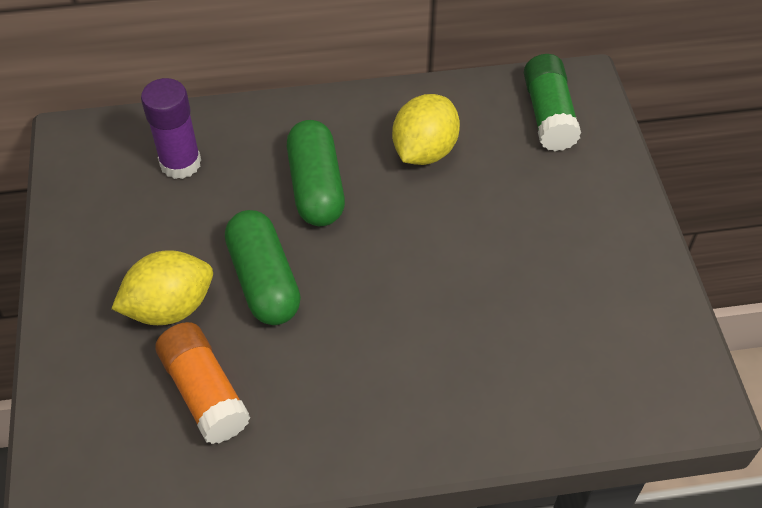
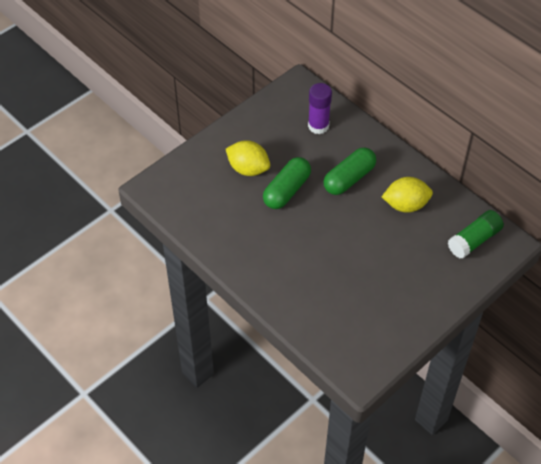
camera: 55 degrees right, 0 degrees up
(204, 392) = (221, 204): orange glue stick -> none

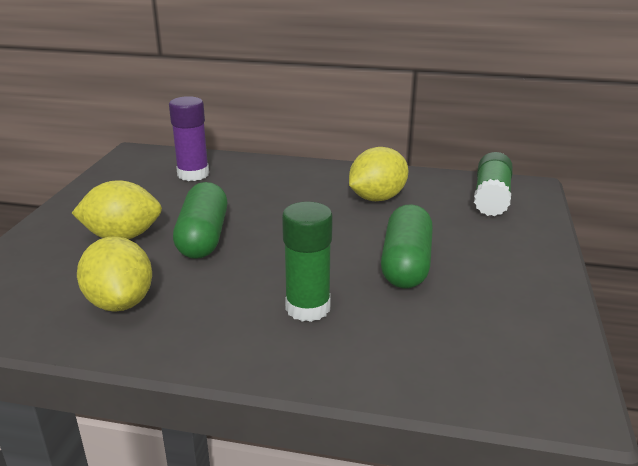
camera: 35 degrees left, 25 degrees down
(222, 219) = (120, 302): none -> yellow lemon
(300, 268) = (308, 308): none -> green glue stick
(349, 179) = (280, 200): green capsule -> green capsule (406, 264)

